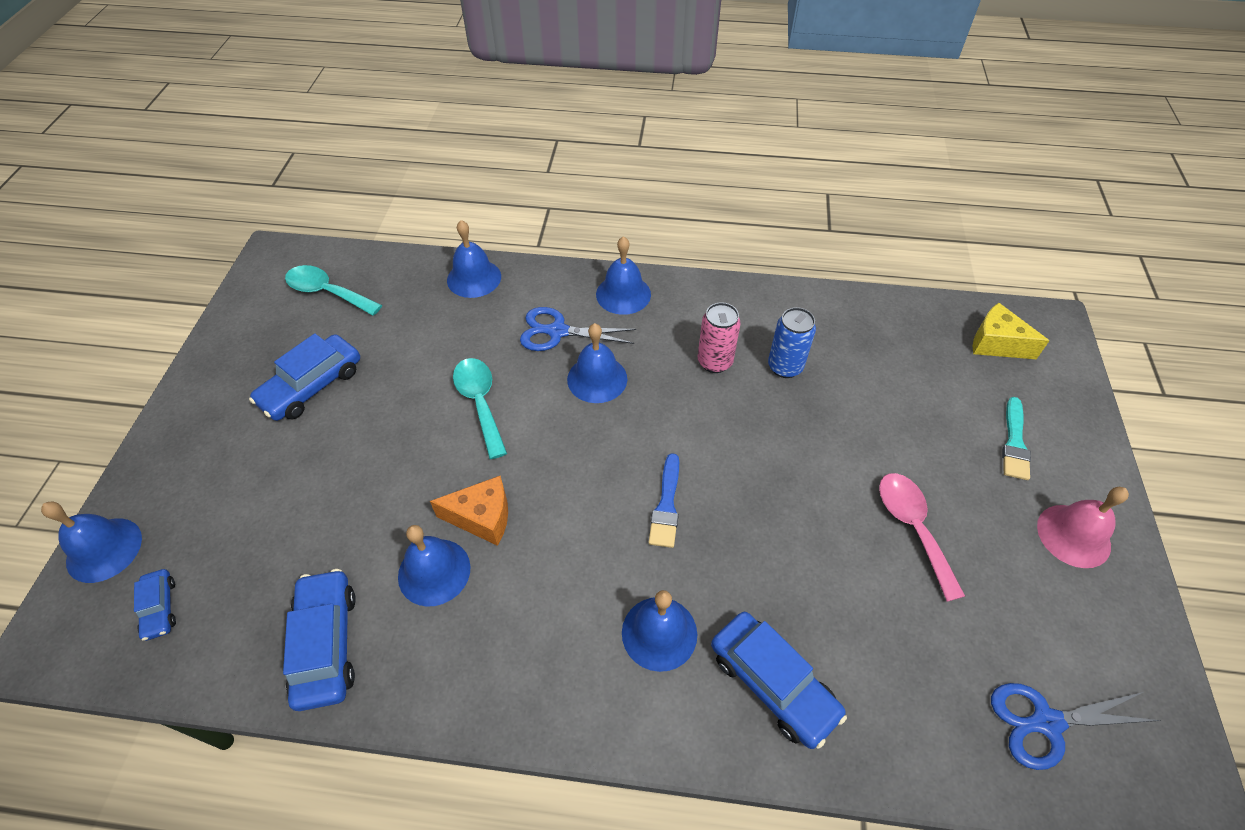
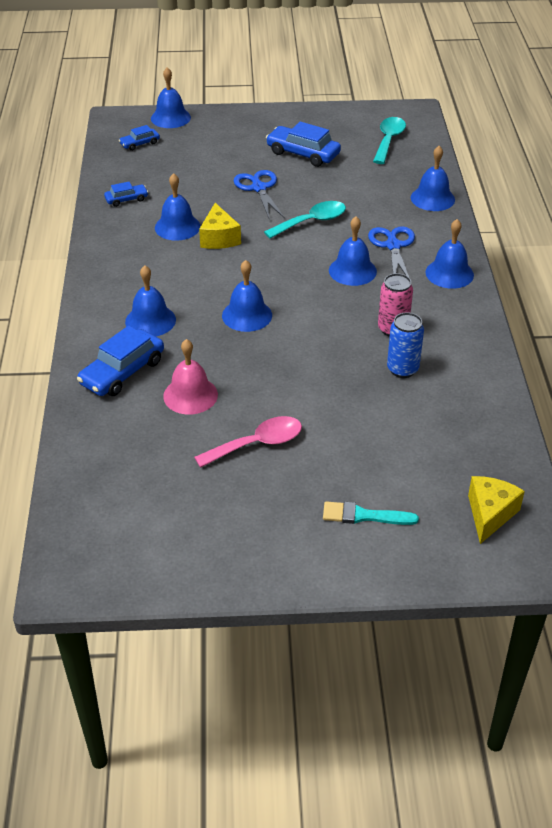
camera: 80 degrees right, 10 degrees down
(326, 644) = (126, 199): blue car -> blue car, size x0.55
(482, 518) = (219, 238): orange cheese -> yellow cheese
(666, 506) = (247, 315): blue brush -> blue bell
(1046, 722) = (108, 508): blue scissors -> blue scissors (259, 188)
(1073, 535) = (272, 545): pink bell -> pink bell (190, 395)

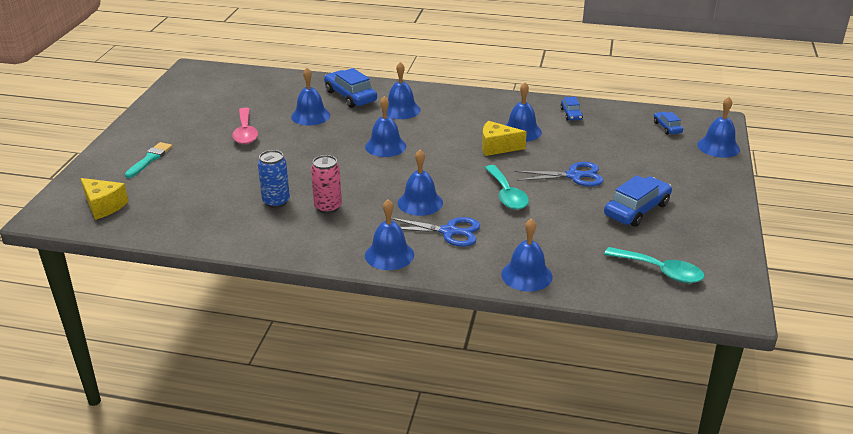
camera: 105 degrees right, 10 degrees down
(190, 395) = (310, 116): pink bell -> blue bell

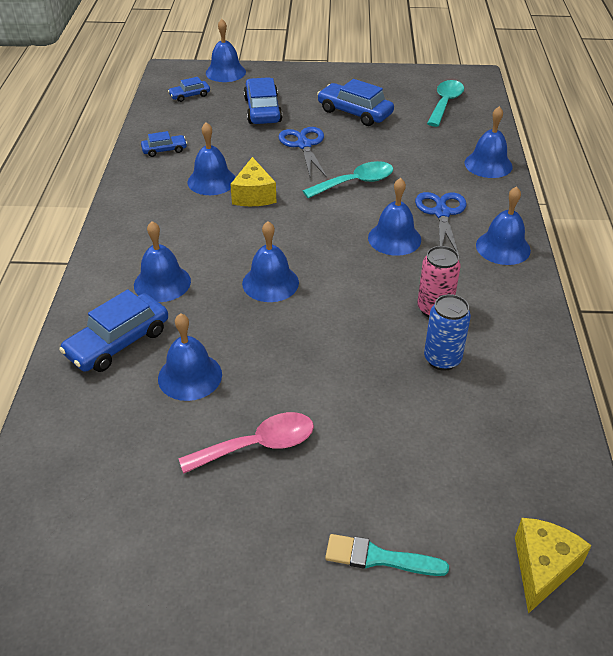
camera: 100 degrees left, 10 degrees up
(640, 161) = (262, 110): none -> blue car

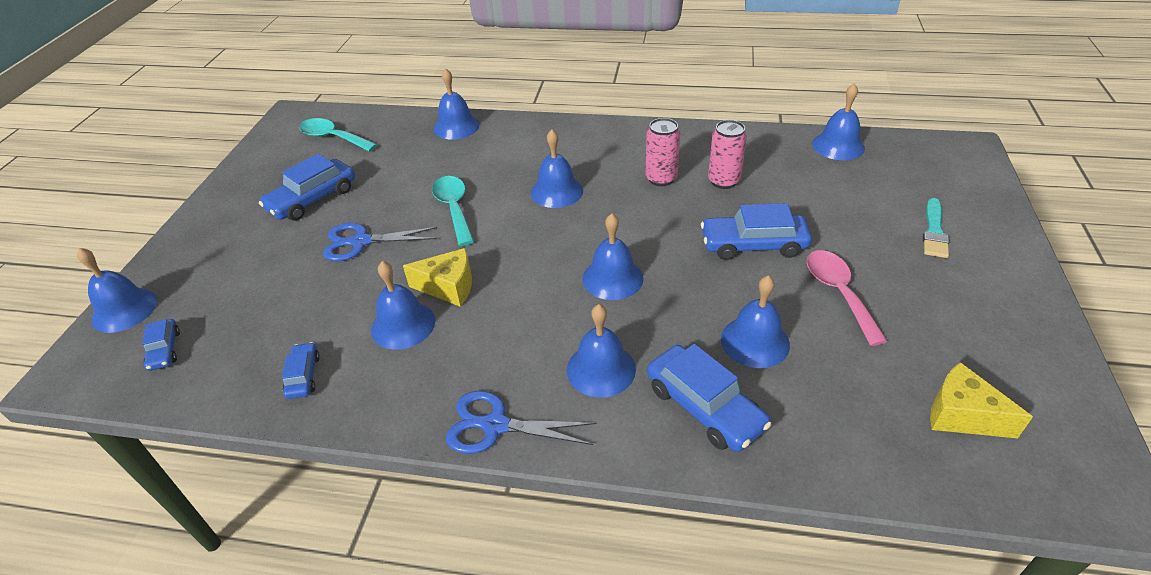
camera: 80 degrees left, 0 degrees up
(262, 110) = (257, 274): blue car -> blue car (753, 245)
(441, 213) = (525, 160): blue scissors -> blue scissors (495, 425)
(442, 359) = (723, 181): blue can -> pink can
(503, 247) = (583, 135): blue bell -> blue bell (838, 146)
(542, 568) = (916, 162): yellow cheese -> yellow cheese (962, 415)

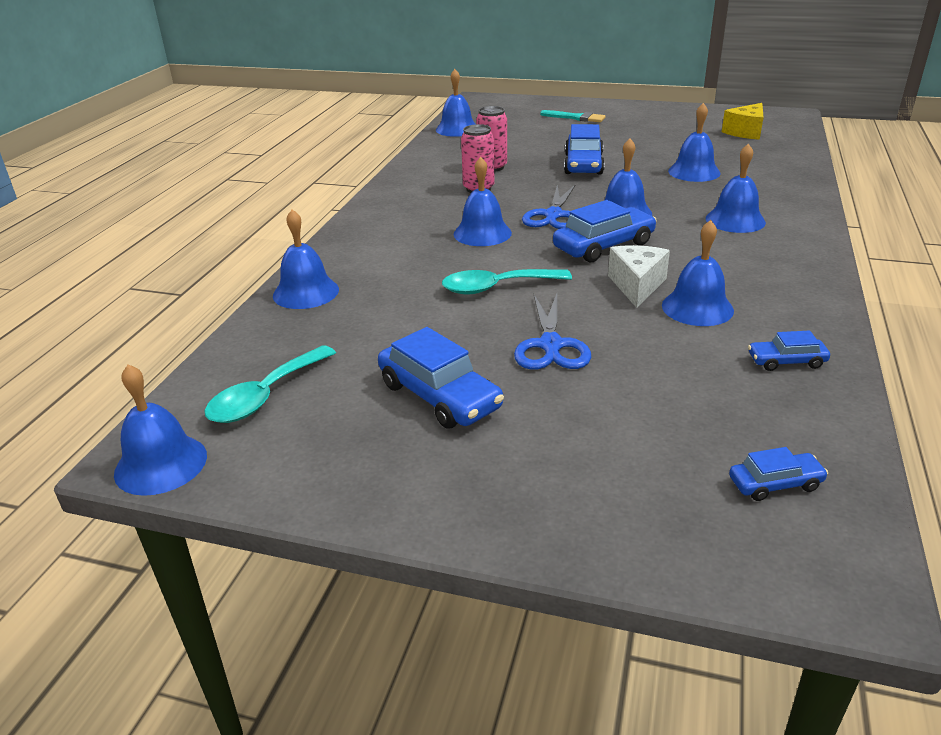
camera: 85 degrees left, 10 degrees down
(124, 310) = (699, 556): blue bell -> blue bell (161, 464)
(448, 287) = (637, 285): yellow cheese -> white cheese
(495, 425) = (810, 259): blue scissors -> blue scissors (553, 215)
(704, 407) = (762, 190): blue car -> blue car (604, 246)
(838, 293) = (640, 146): pink spoon -> none

